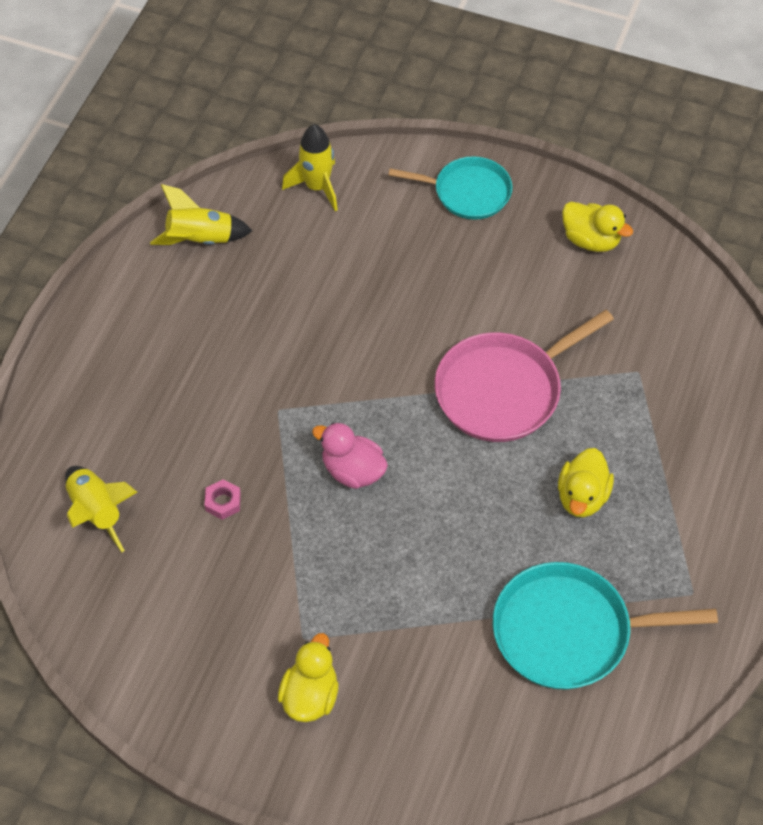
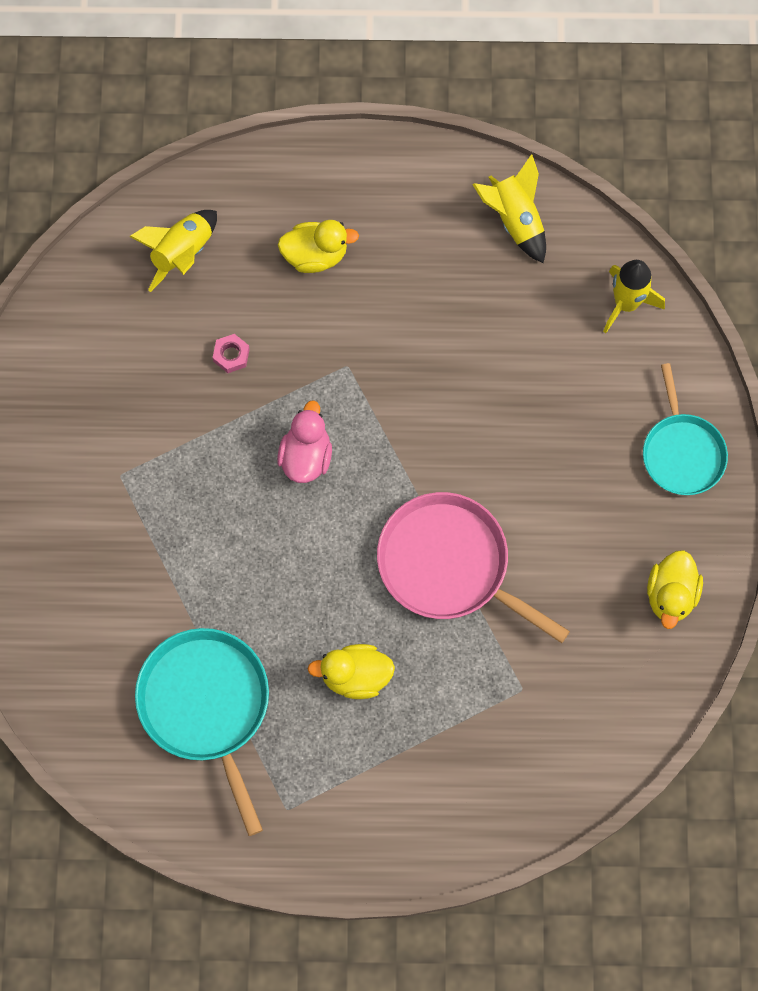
camera: 70 degrees right, 15 degrees up
(310, 696) = (67, 501): yellow duck -> yellow duck (315, 255)

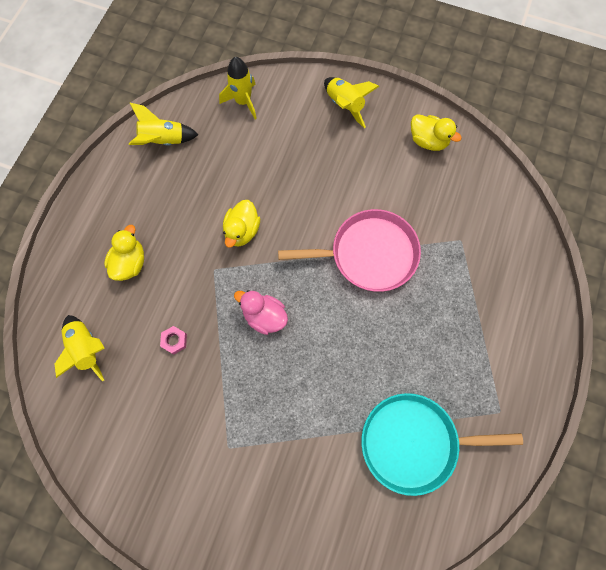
camera: 70 degrees left, 0 degrees up
(355, 676) = (423, 336): yellow duck -> yellow duck (242, 231)
(449, 565) = (368, 254): pink pan -> pink pan turned 150 degrees counterclockwise
(682, 452) = (344, 105): turquoise pan -> yellow rocket

